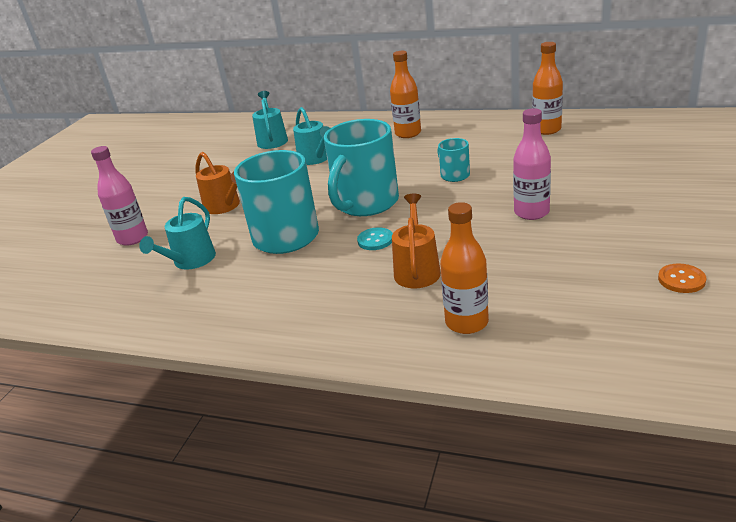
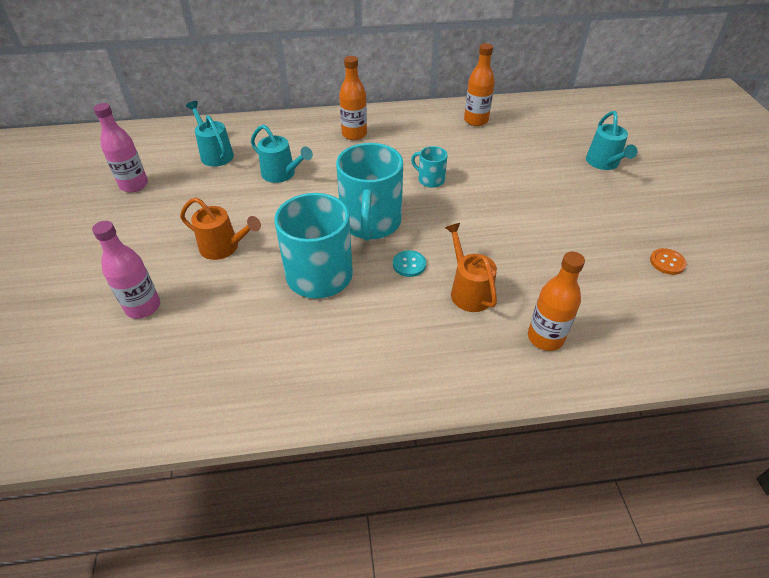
camera: 30 degrees left, 15 degrees up
(191, 261) = (237, 324): turquoise watering can -> turquoise watering can (604, 163)
(531, 212) = (521, 213): pink bottle -> pink bottle (134, 185)

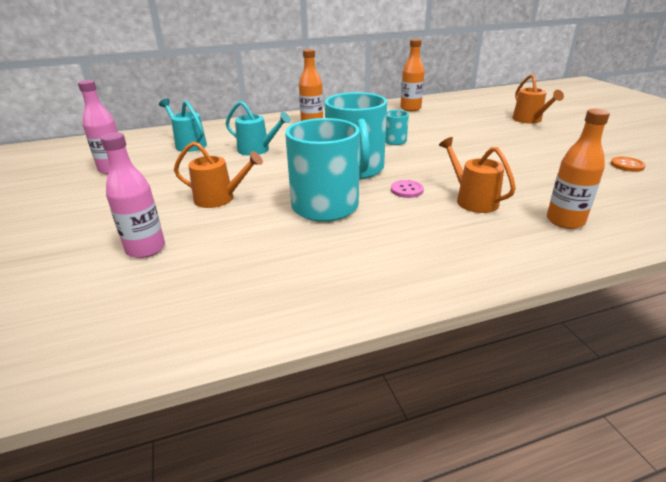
camera: 10 degrees left, 15 degrees down
(409, 264) = (406, 190): turquoise button -> pink button
(604, 163) = (529, 120): turquoise watering can -> orange watering can

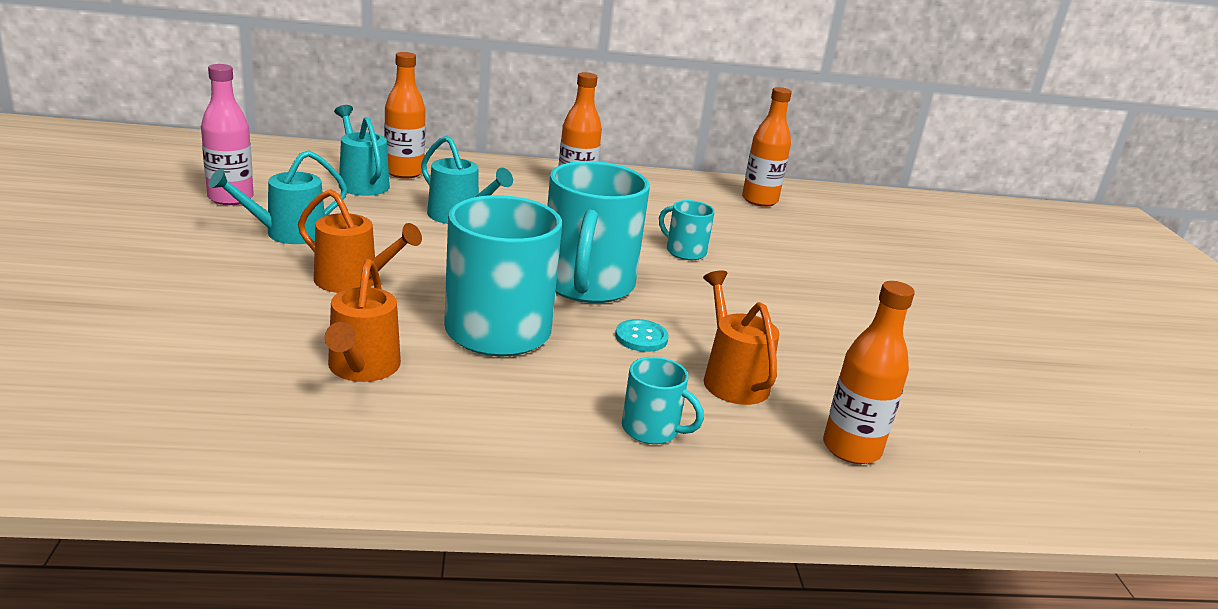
camera: 10 degrees right, 5 degrees down
(146, 249) = (210, 329): pink bottle -> none
(161, 181) = (287, 233): none -> turquoise watering can
(210, 134) = (404, 172): none -> orange bottle
(406, 190) = (641, 337): pink button -> turquoise button
(453, 239) = (652, 430): none -> turquoise mug
(529, 120) = (951, 269): orange watering can -> orange watering can (362, 368)
(627, 165) = (1047, 388): orange button -> none

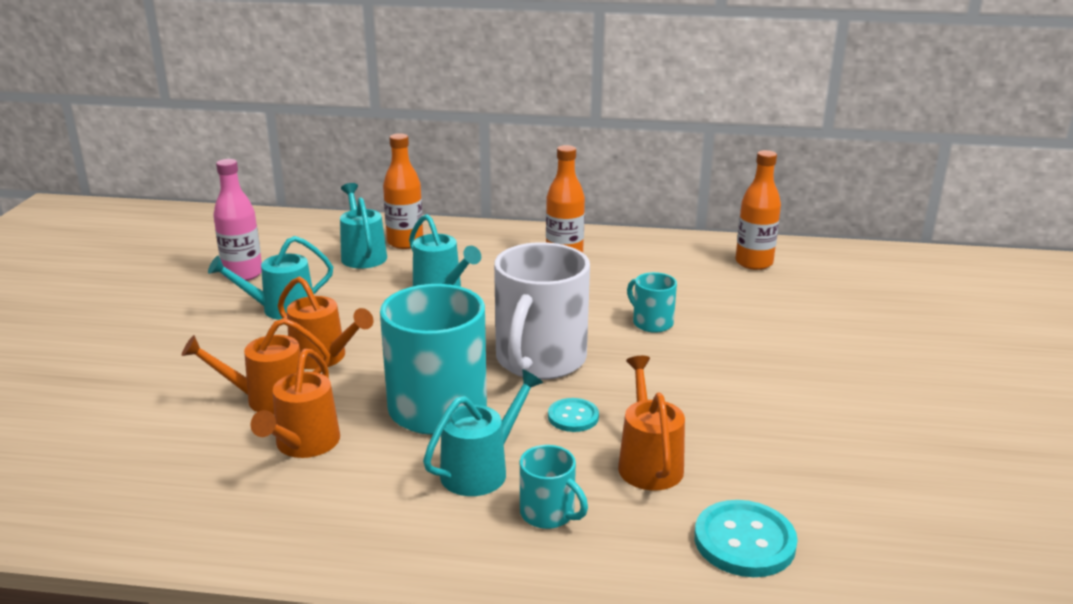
camera: 15 degrees right, 0 degrees up
(304, 323) = (268, 399): none -> orange watering can
(566, 389) = (481, 470): none -> turquoise watering can
(587, 285) = (539, 360): turquoise mug -> white mug
(851, 449) = (744, 541): orange bottle -> turquoise button

